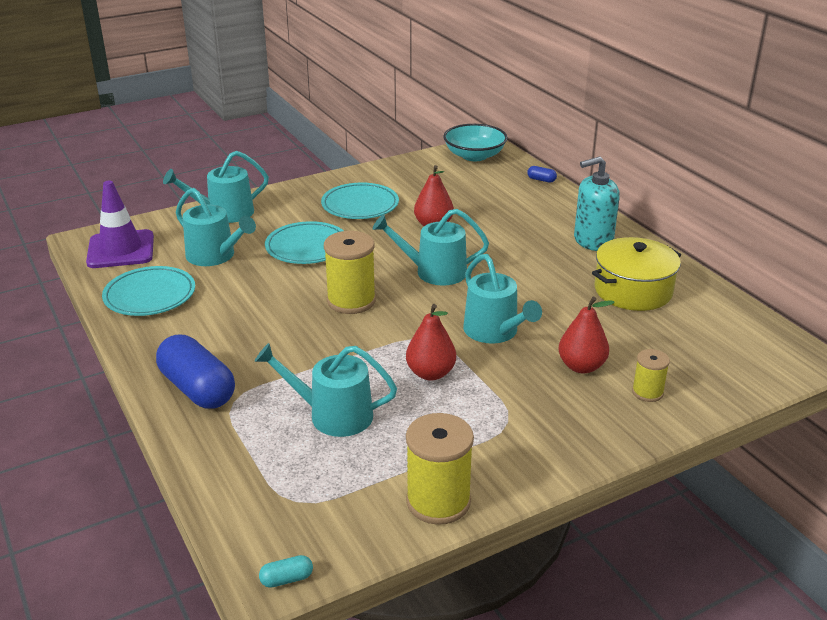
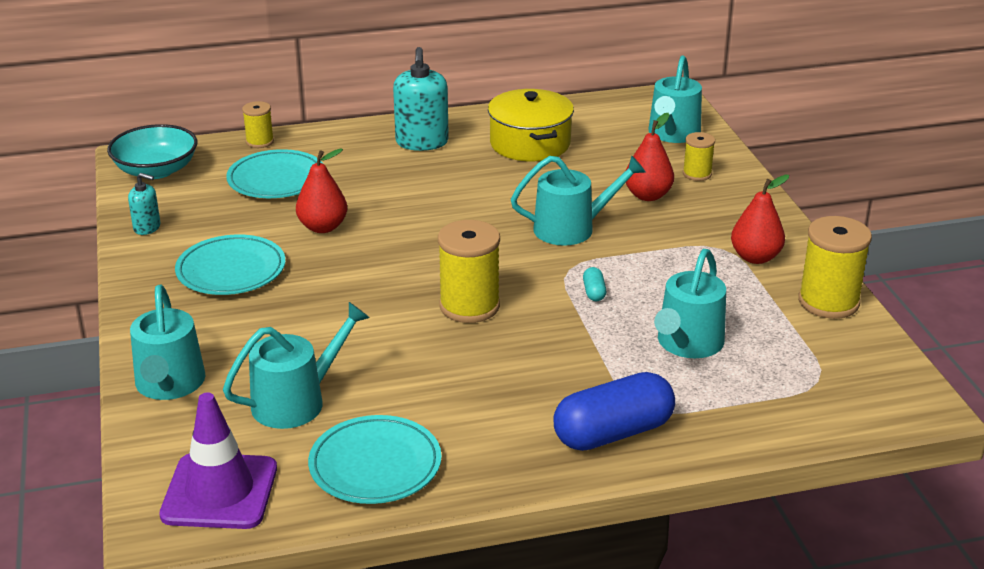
camera: 75 degrees left, 0 degrees up
(287, 579) = (923, 395): turquoise capsule -> turquoise capsule (594, 292)
(307, 247) = (320, 323): turquoise plate -> turquoise plate (276, 179)
(399, 169) = (147, 227): none -> turquoise soap dispenser
(430, 373) = (632, 276): red pear -> red pear (755, 257)
(434, 272) = (433, 243): turquoise watering can -> turquoise watering can (673, 134)
(541, 180) = (260, 142): blue capsule -> yellow spool

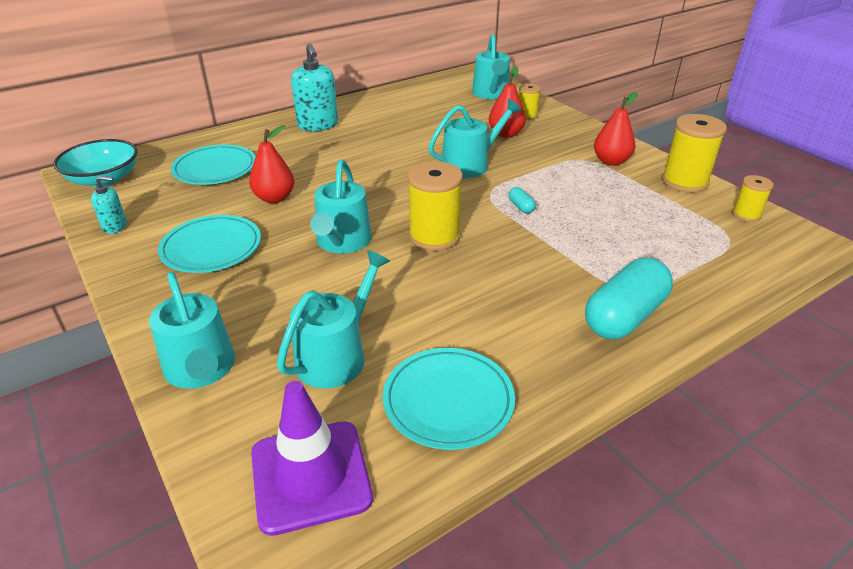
camera: 20 degrees left, 5 degrees up
(260, 142) = (186, 144): yellow spool -> yellow spool (746, 215)
(530, 143) = (398, 114): yellow pot -> none
(613, 433) = (624, 316): blue capsule -> turquoise capsule
(687, 344) = (618, 231): turquoise watering can -> turquoise watering can (342, 242)

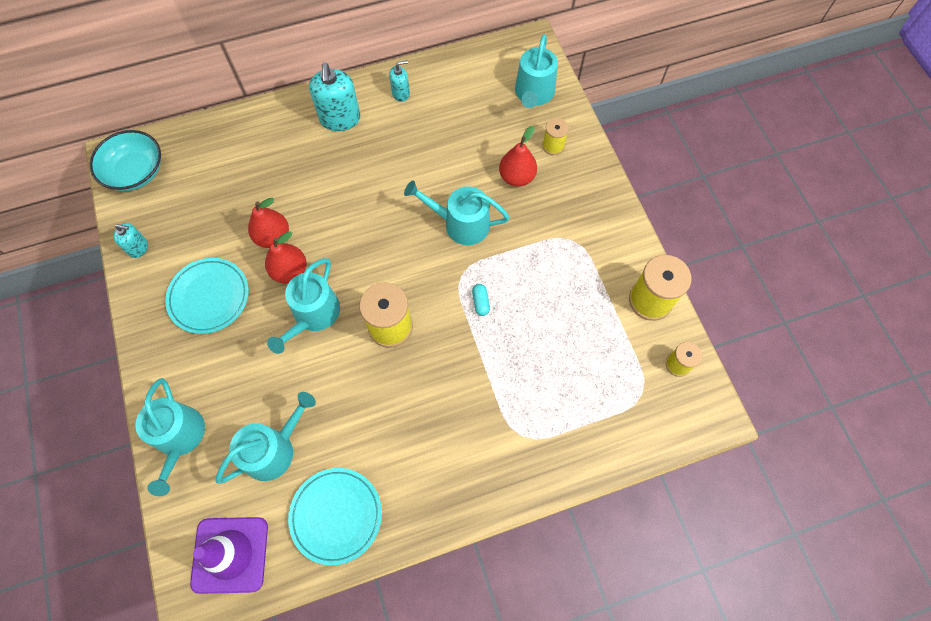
camera: 15 degrees right, 30 degrees up
(215, 169) = (231, 177): turquoise plate -> none
(370, 106) = (401, 93): none -> turquoise soap dispenser
(470, 165) = (461, 224): turquoise watering can -> turquoise watering can turned 150 degrees counterclockwise
(611, 161) = (597, 250): red pear -> red pear (290, 271)
(624, 316) = (500, 465): turquoise capsule -> none

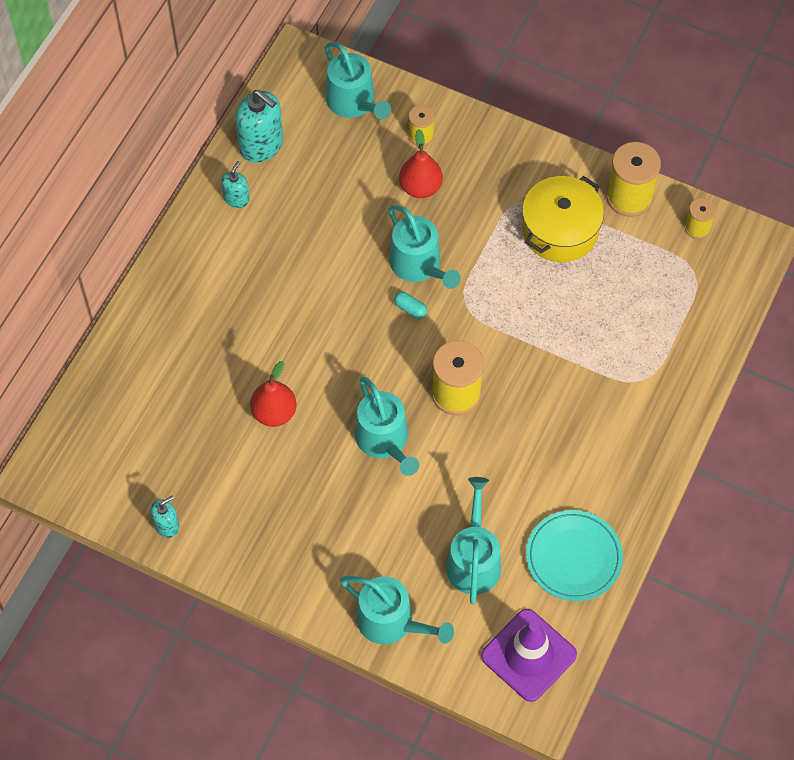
camera: 45 degrees left, 5 degrees down
(136, 172) = (78, 470): turquoise bowl -> none
(209, 297) = (280, 506): turquoise plate -> none
(290, 271) = (323, 426): red pear -> none
(340, 119) = (209, 266): turquoise soap dispenser -> turquoise soap dispenser (261, 145)
(461, 224) = (419, 265): turquoise watering can -> turquoise watering can turned 90 degrees counterclockwise
(480, 302) = (504, 312): turquoise capsule -> turquoise capsule (410, 309)
(577, 281) = (560, 230): none -> yellow pot

